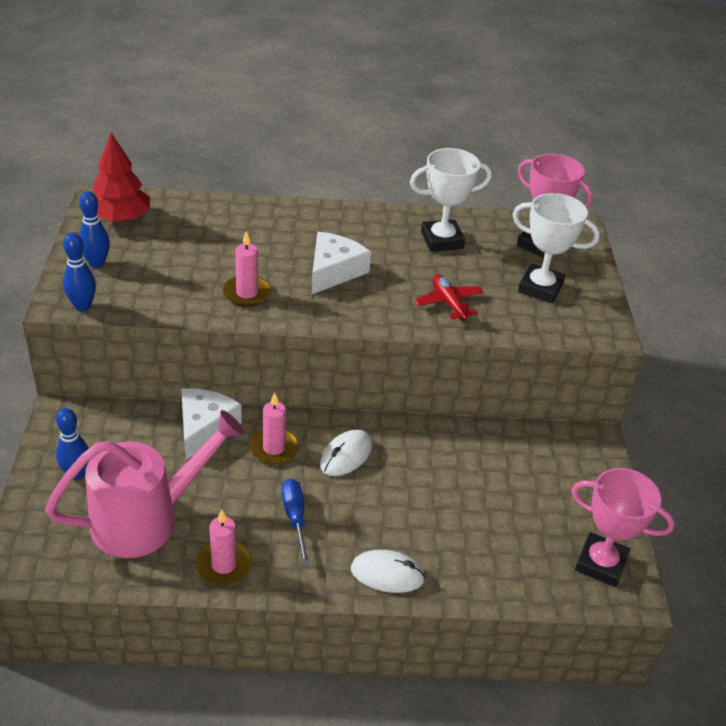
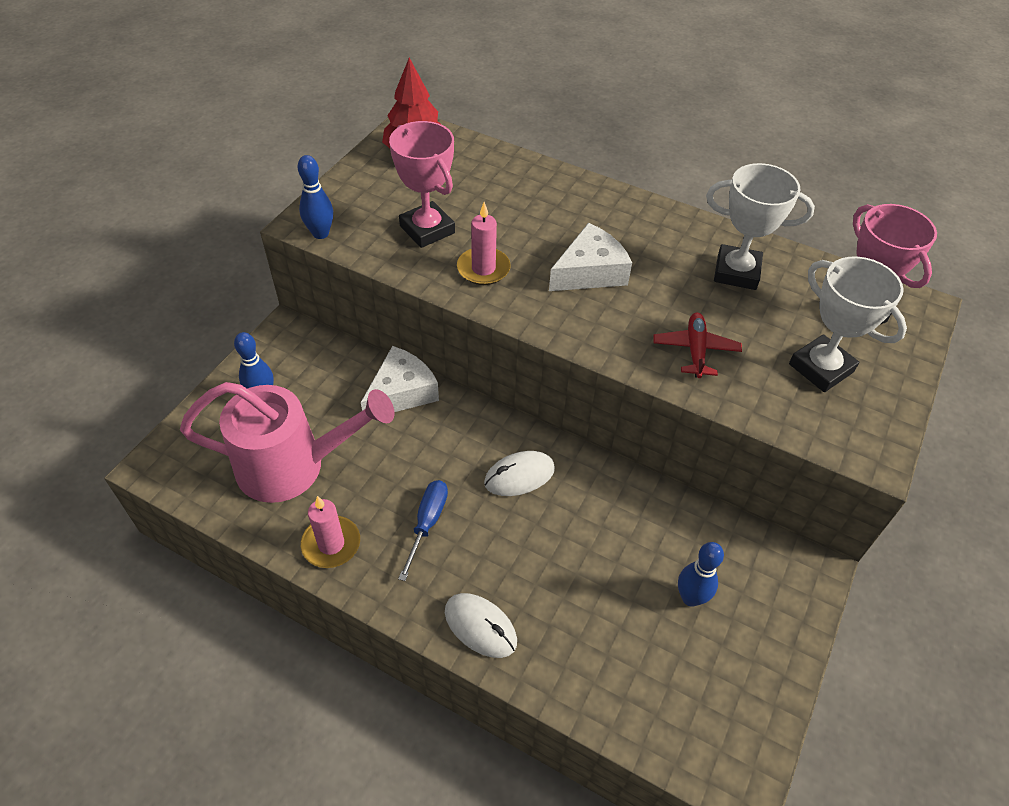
camera: 30 degrees right, 10 degrees up
(97, 263) = (362, 193): blue bowling pin -> blue bowling pin (690, 598)
(274, 448) = (453, 439): pink candle -> none
(600, 563) = (726, 725): pink trophy -> pink trophy (427, 229)

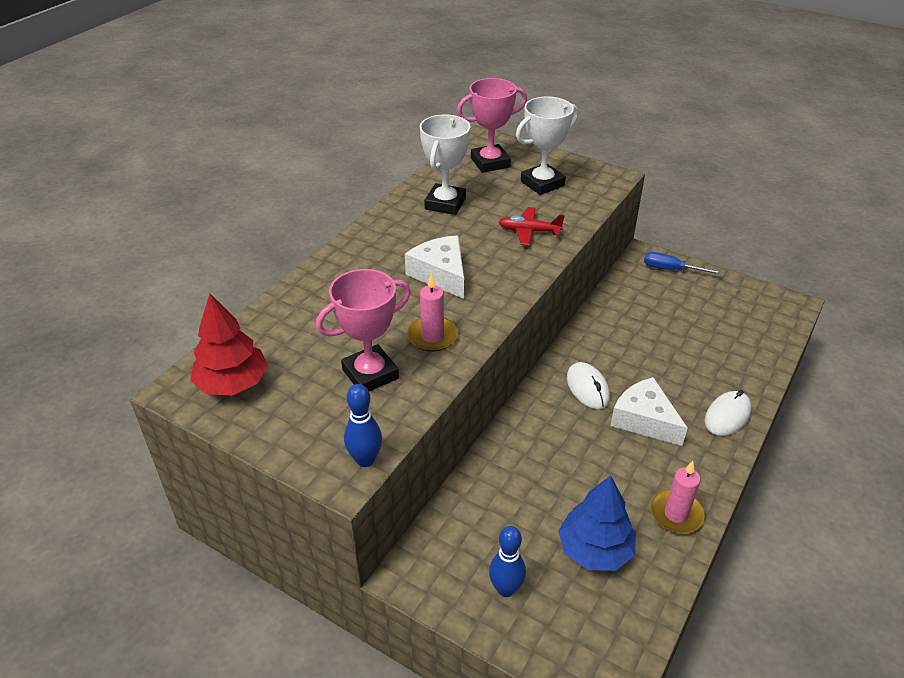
camera: 85 degrees left, 10 degrees down
(294, 466) = (595, 550): pink watering can -> blue tree
(401, 392) = (499, 467): white cheese -> white cheese (644, 420)
(427, 523) = (643, 447): blue screwdriver -> blue screwdriver (671, 269)
(690, 598) = (677, 309): blue bowling pin -> none

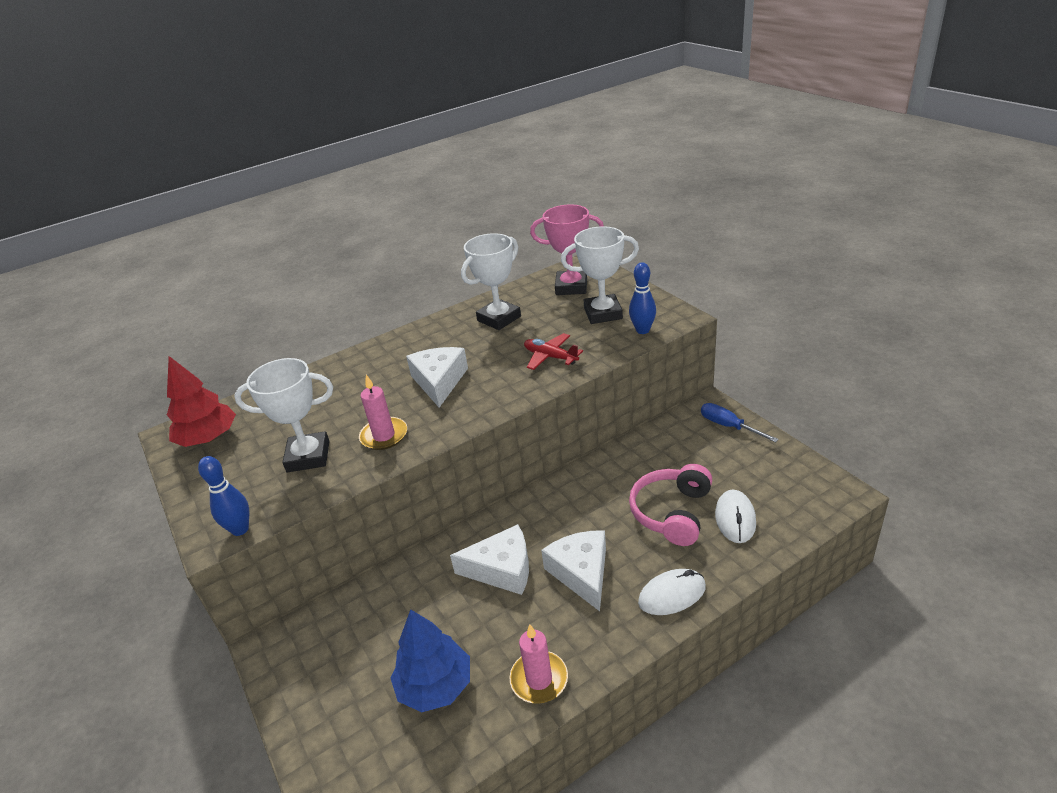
camera: 30 degrees right, 5 degrees down
(370, 374) = (308, 456): pink trophy -> white trophy
(506, 589) = (332, 692): blue bowling pin -> blue bowling pin (642, 330)
(575, 437) = (502, 569): none -> white cheese
(587, 388) = (551, 525): white mouse -> white mouse (735, 519)
(679, 351) = (672, 512): none -> pink headphones

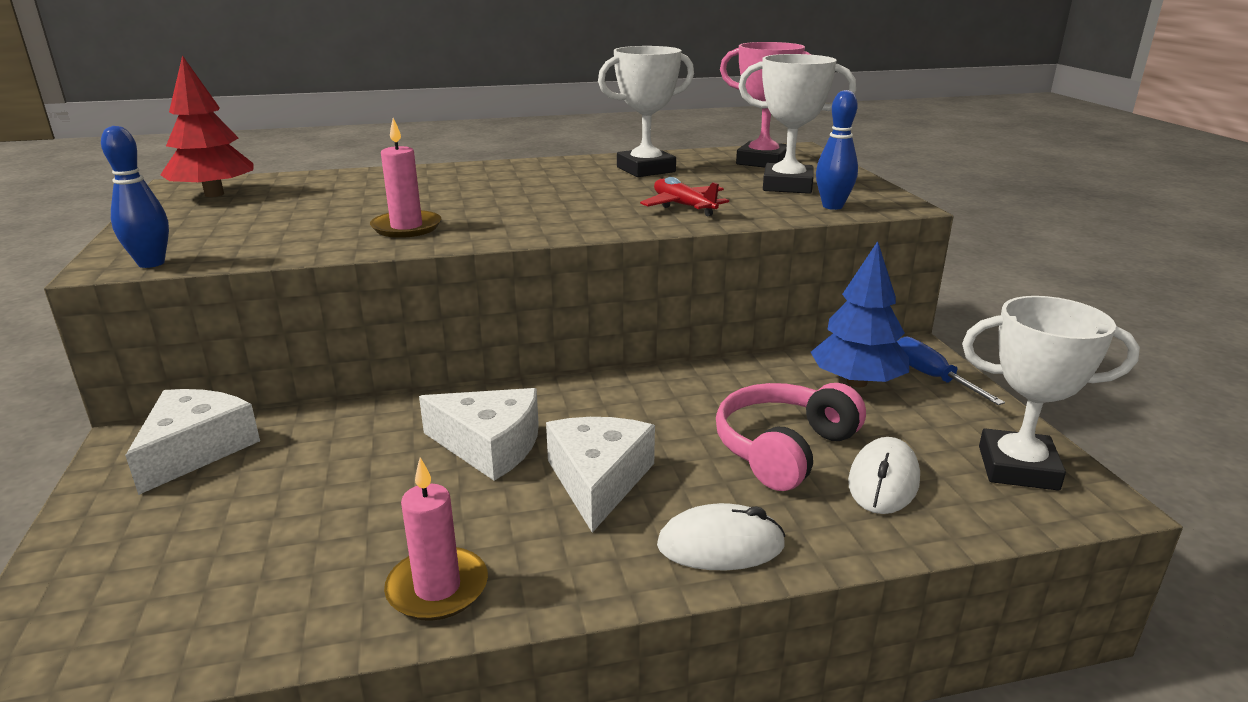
camera: 15 degrees right, 10 degrees down
(308, 456) = (300, 226): white trophy -> white trophy (1017, 468)
(435, 686) = (288, 548): blue tree -> blue tree (856, 382)
(439, 381) = (521, 201): white cheese -> white cheese (196, 450)

